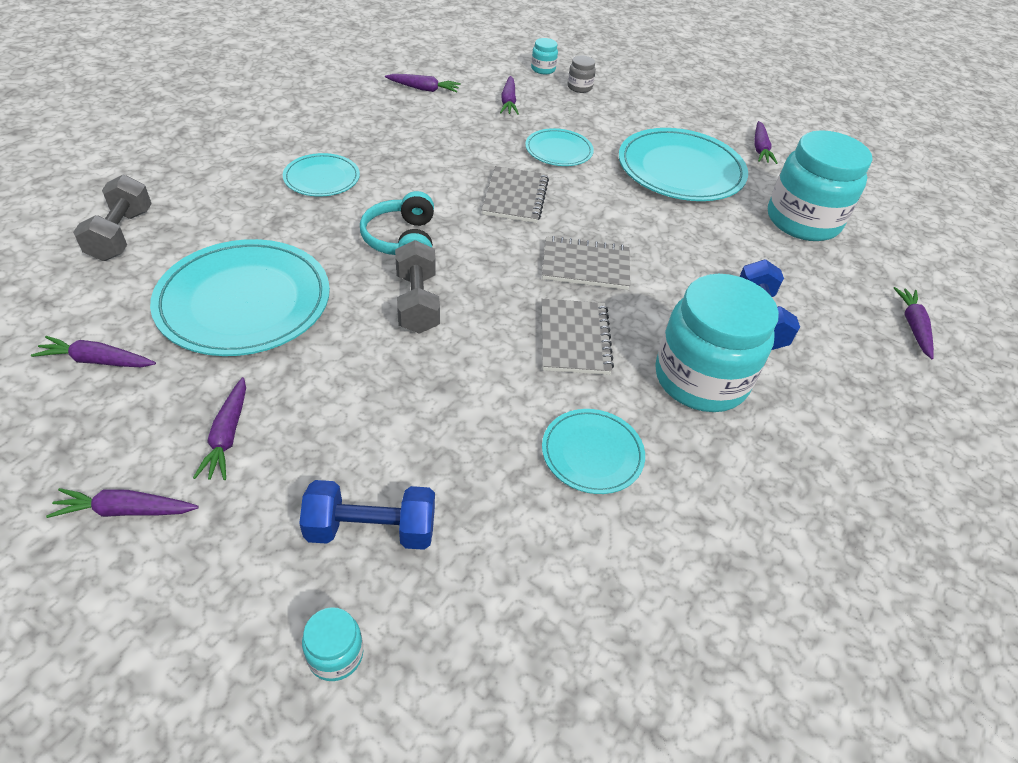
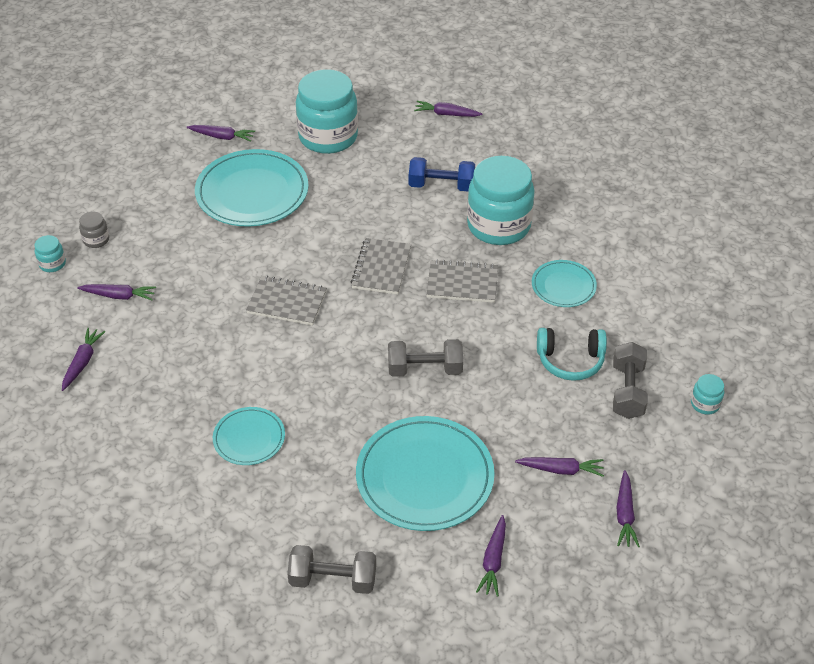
camera: 80 degrees left, 0 degrees up
(371, 530) = (627, 391): blue dumbbell -> grey dumbbell
(402, 240) = (346, 379): turquoise headphones -> turquoise headphones (570, 361)
(558, 151) = (214, 267): turquoise plate -> none

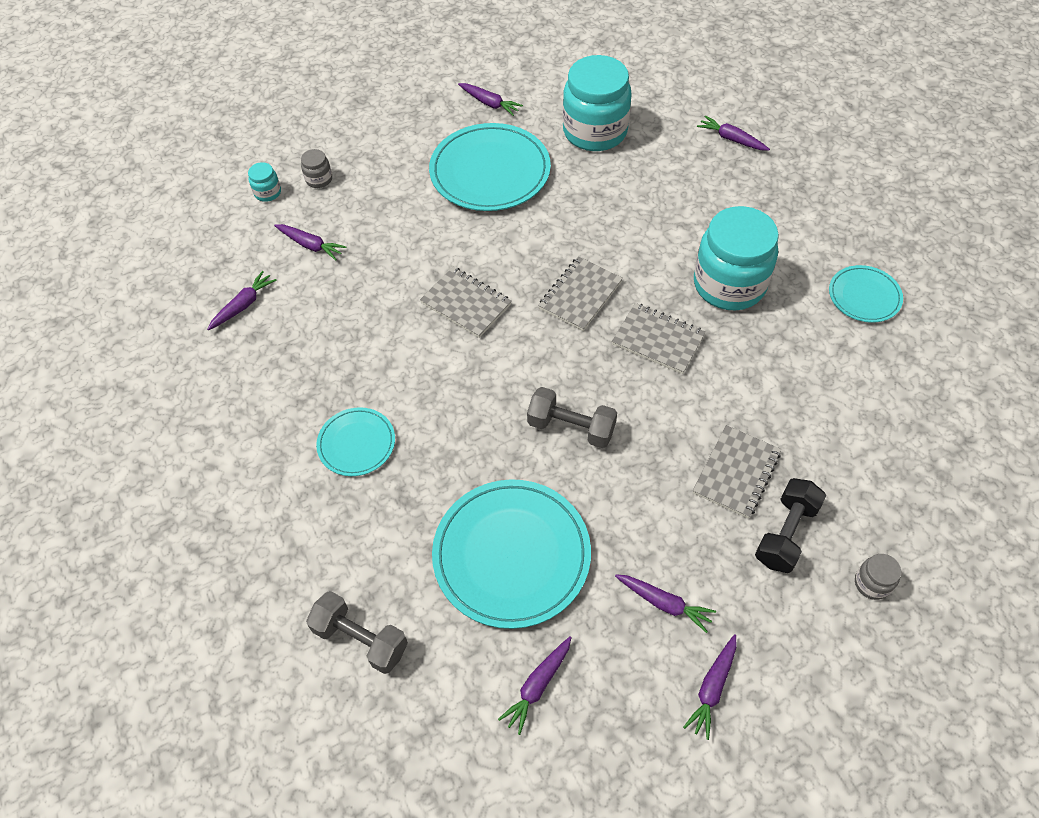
camera: 25 degrees right, 10 degrees up
(441, 186) = (688, 220): blue dumbbell -> none
(563, 286) = (769, 379): turquoise plate -> turquoise plate (864, 296)
(570, 361) = (736, 473): turquoise headphones -> grey notebook
(627, 391) = (785, 533): grey dumbbell -> black dumbbell
(705, 404) = (872, 583): turquoise jar -> grey jar

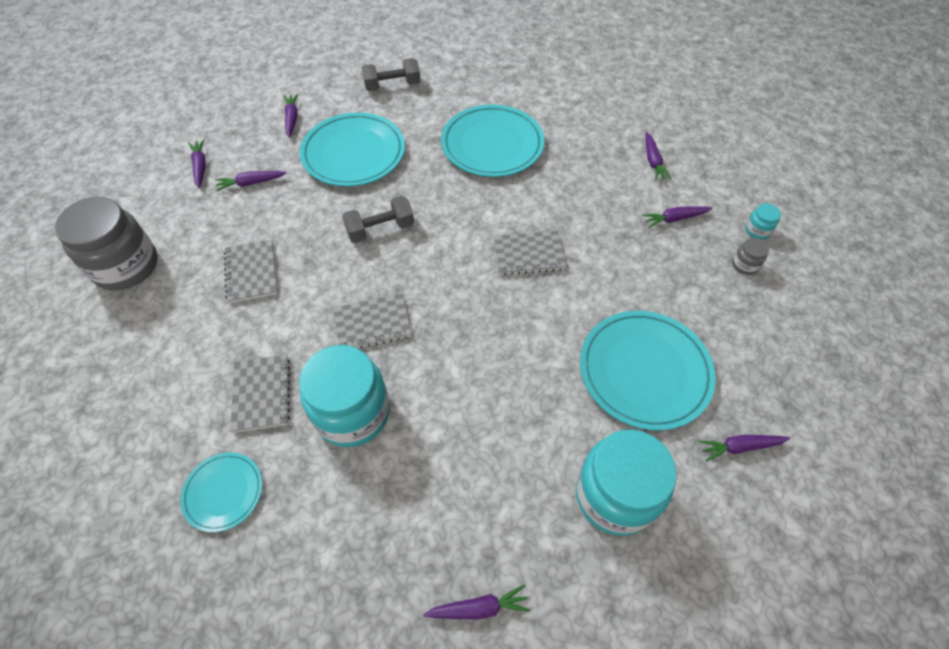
camera: 135 degrees right, 0 degrees up
(356, 443) = (492, 144): turquoise plate -> turquoise plate, size x1.87
(580, 295) = (459, 317): grey notebook -> grey notebook (262, 394)
(785, 533) = (197, 259): black dumbbell -> none
(872, 583) = (126, 266): grey jar -> grey jar, size x2.44

